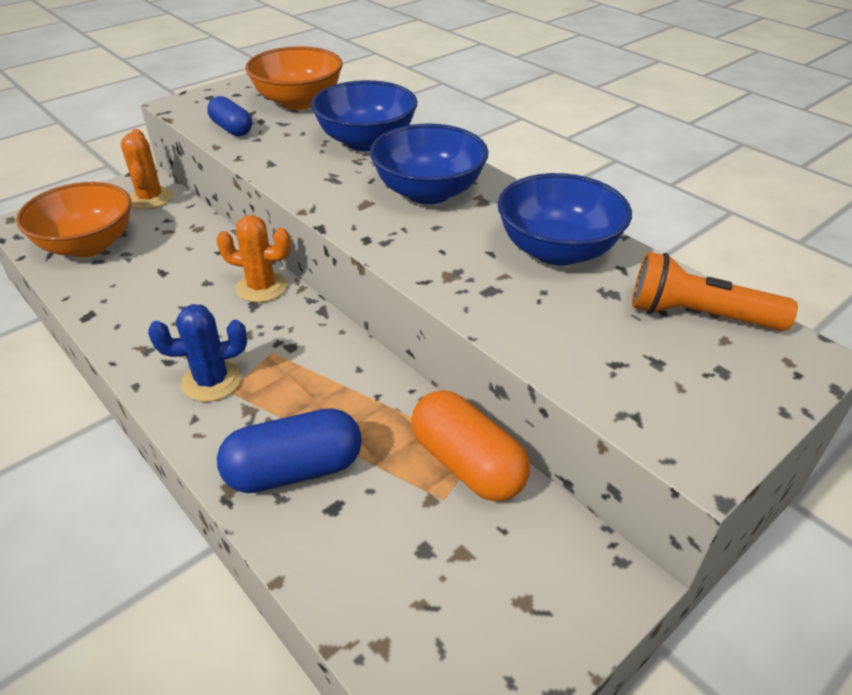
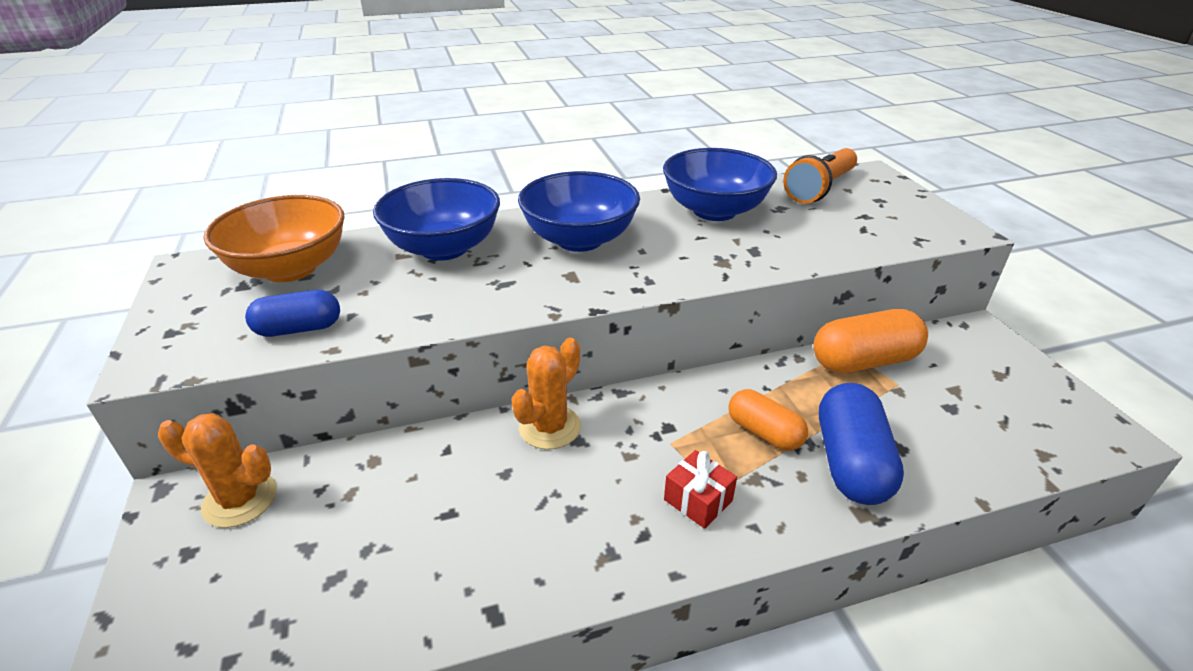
camera: 65 degrees left, 5 degrees down
(88, 245) = (302, 596): orange bowl -> none
(212, 381) = (698, 500): blue cactus -> red gift
(310, 405) = (764, 432): none -> orange capsule

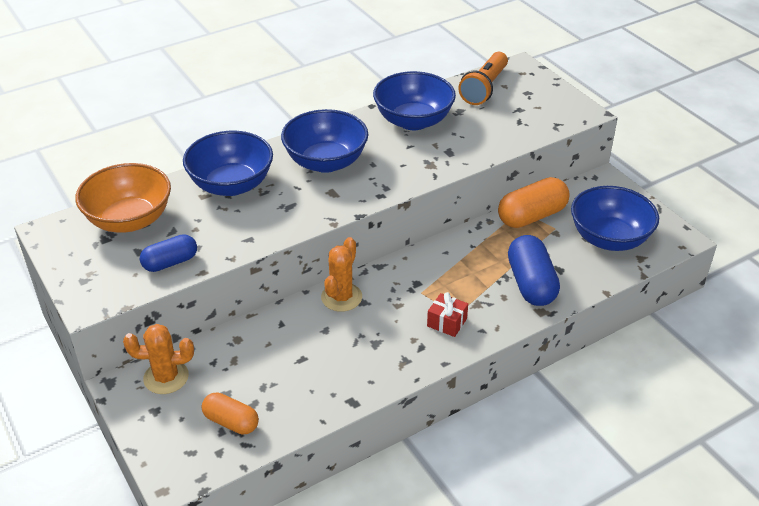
camera: 15 degrees left, 5 degrees up
(764, 432) = (477, 275): orange capsule -> orange capsule (231, 422)
(987, 414) = (609, 238): none -> blue bowl

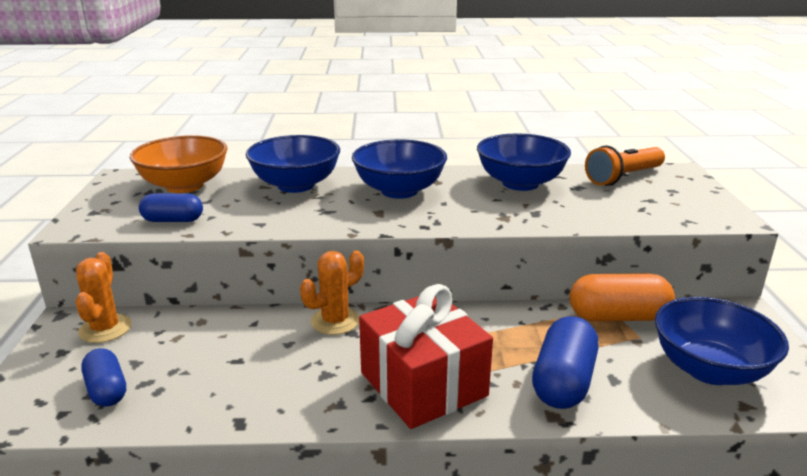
camera: 30 degrees right, 15 degrees down
(166, 377) = (105, 329): orange cactus -> orange cactus turned 60 degrees clockwise
(231, 422) = (107, 390): orange capsule -> blue capsule
(447, 322) = (423, 384): red gift -> red gift, size x2.38

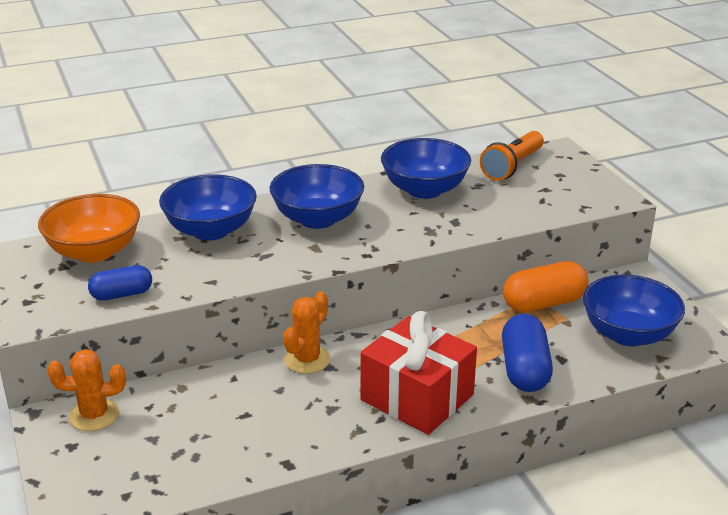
camera: 20 degrees left, 5 degrees up
(105, 329) = (94, 415): orange cactus -> orange cactus turned 75 degrees counterclockwise
(107, 390) = (148, 467): blue capsule -> none

